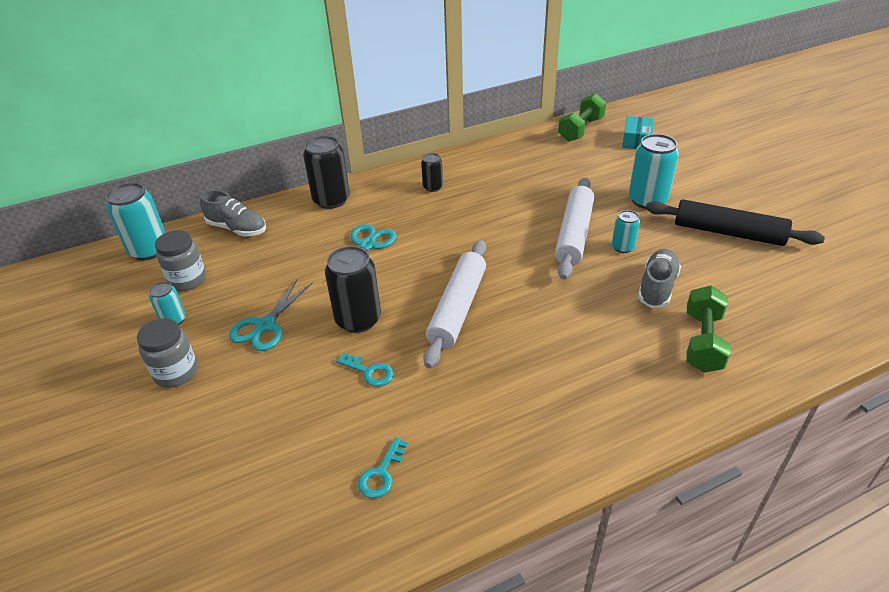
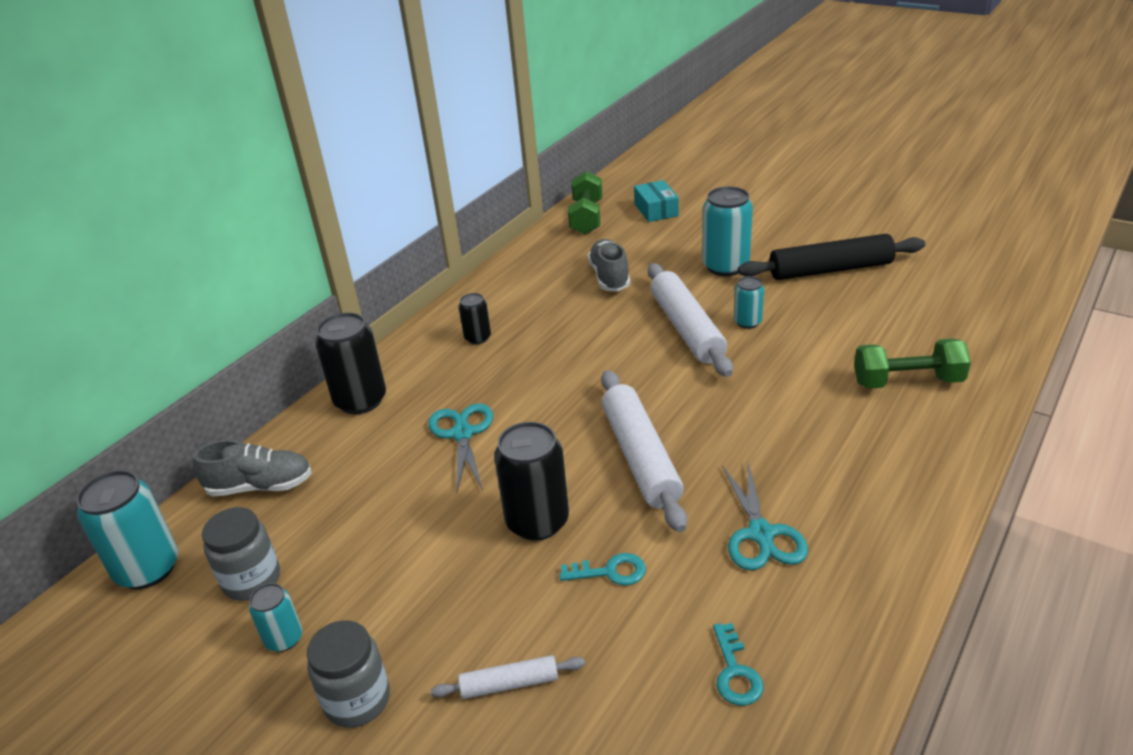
camera: 30 degrees left, 5 degrees down
(254, 407) = (509, 684): none -> white rolling pin
(265, 326) = (424, 584): turquoise scissors -> turquoise scissors (761, 534)
(657, 287) = (818, 348): grey shoe -> grey shoe (609, 277)
(702, 342) = (907, 382): green dumbbell -> green dumbbell turned 75 degrees counterclockwise

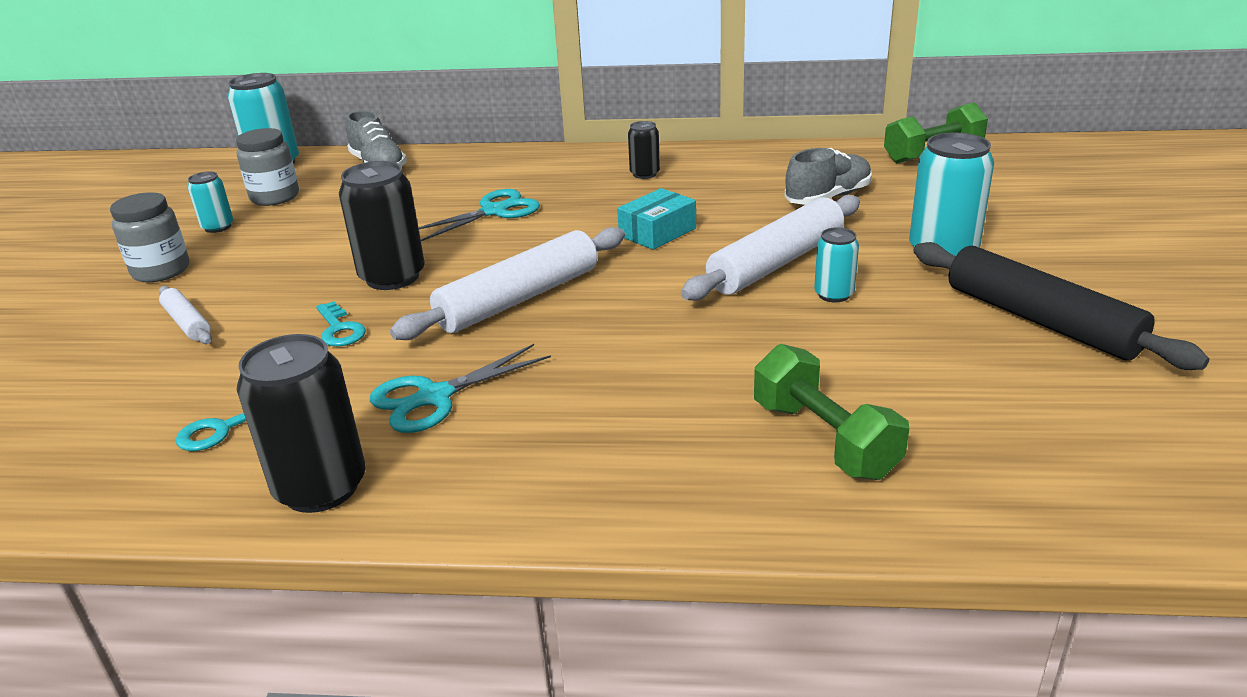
camera: 60 degrees right, 5 degrees down
(360, 400) = (509, 162): black can -> black can (321, 487)
(656, 210) = (1011, 181): turquoise box -> turquoise box (657, 232)

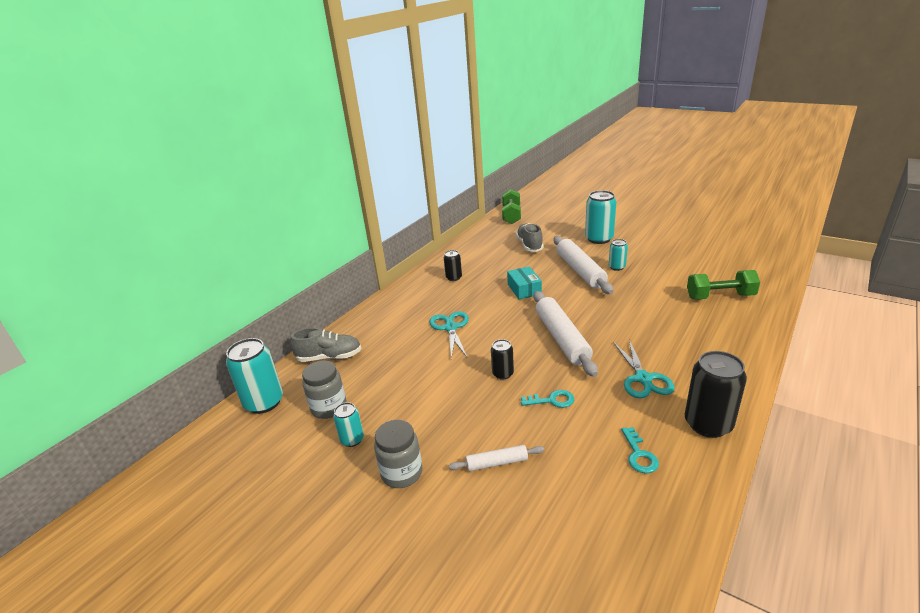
camera: 60 degrees left, 0 degrees up
(392, 277) = (503, 374): black can -> black can, size x0.55
(1040, 320) = (662, 239): black rolling pin -> none

